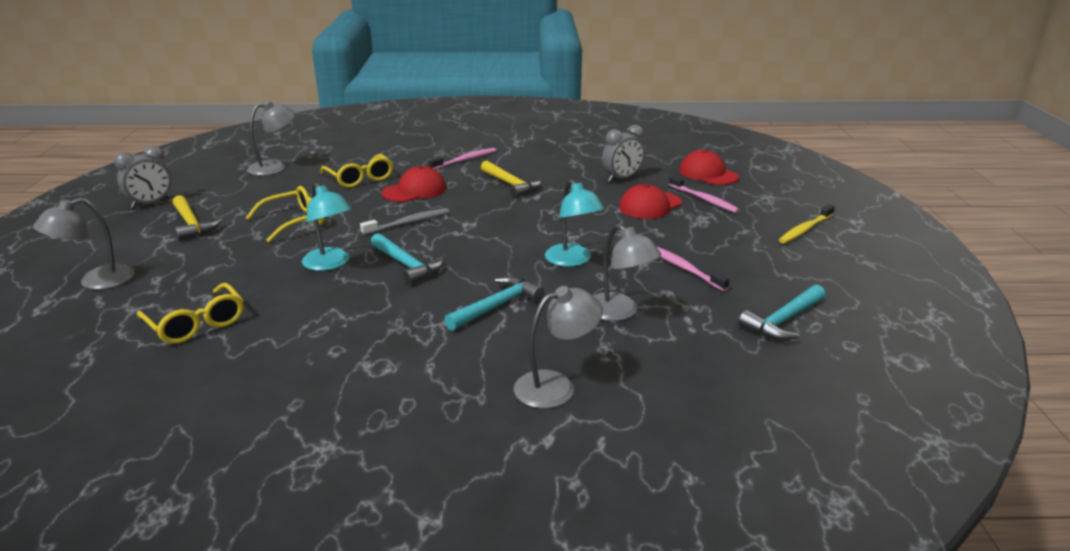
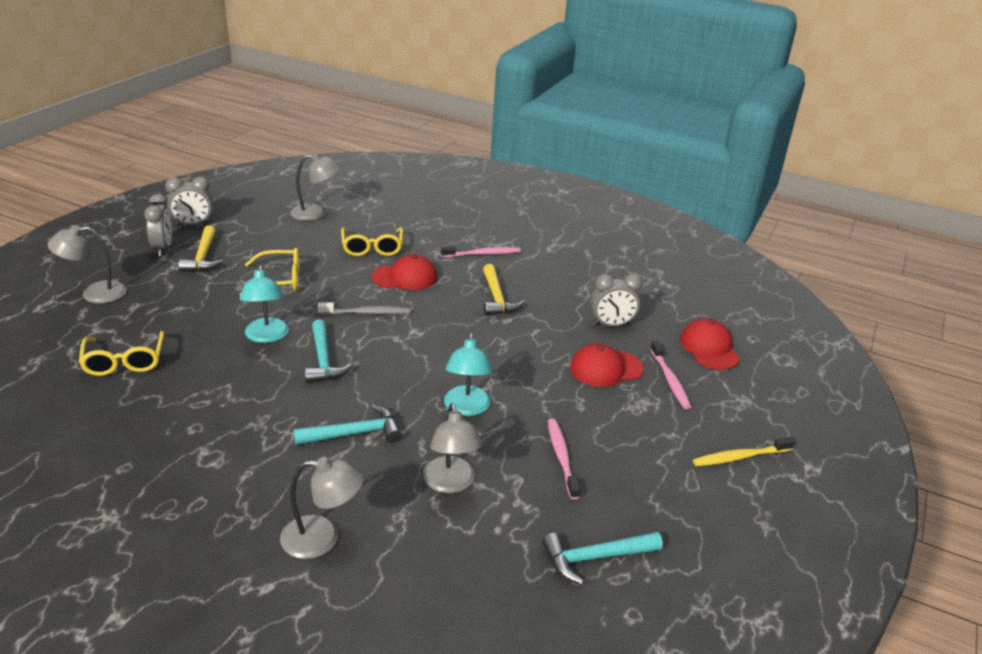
camera: 25 degrees right, 5 degrees up
(138, 229) = (163, 249): none -> grey clock

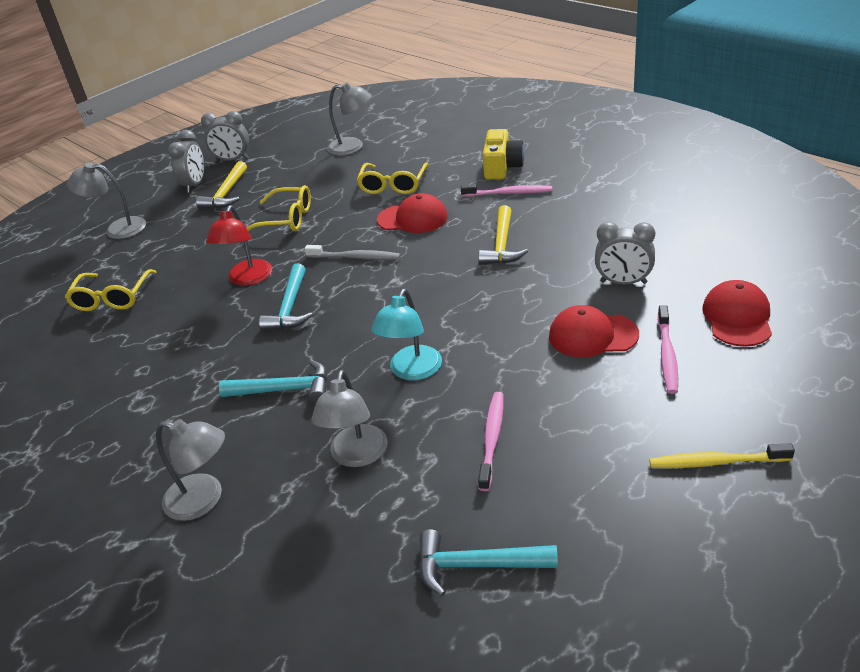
camera: 25 degrees right, 5 degrees up
(266, 336) = (247, 279): turquoise lamp -> red lamp
(466, 231) = (502, 167): none -> yellow camera

